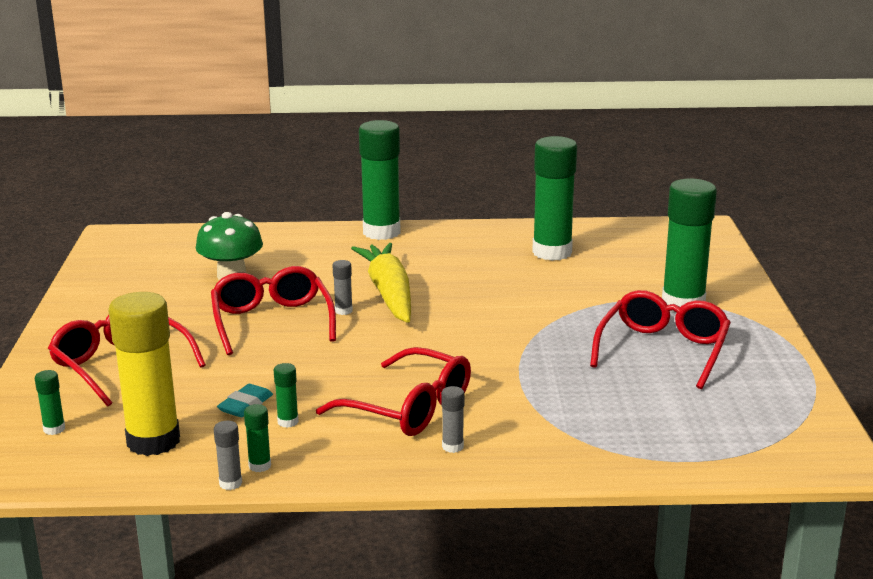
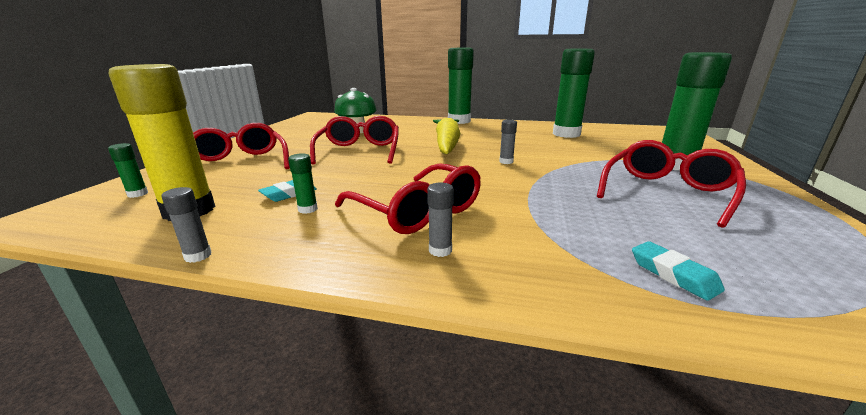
camera: 15 degrees right, 0 degrees up
(260, 466) = (243, 243): green glue stick -> none
(343, 311) = (411, 149): grey glue stick -> grey glue stick (506, 162)
(647, 440) = (673, 274): none -> turquoise eraser

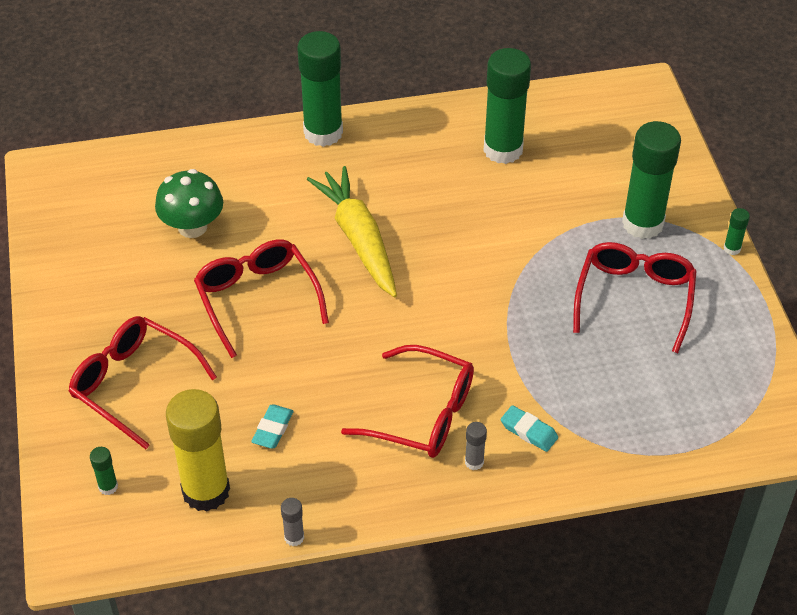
camera: 25 degrees left, 25 degrees up
(308, 209) = (319, 447): green glue stick -> green glue stick (732, 249)
(506, 162) = (458, 273): grey glue stick -> none
(673, 274) = (639, 430): turquoise eraser -> turquoise eraser (529, 431)

